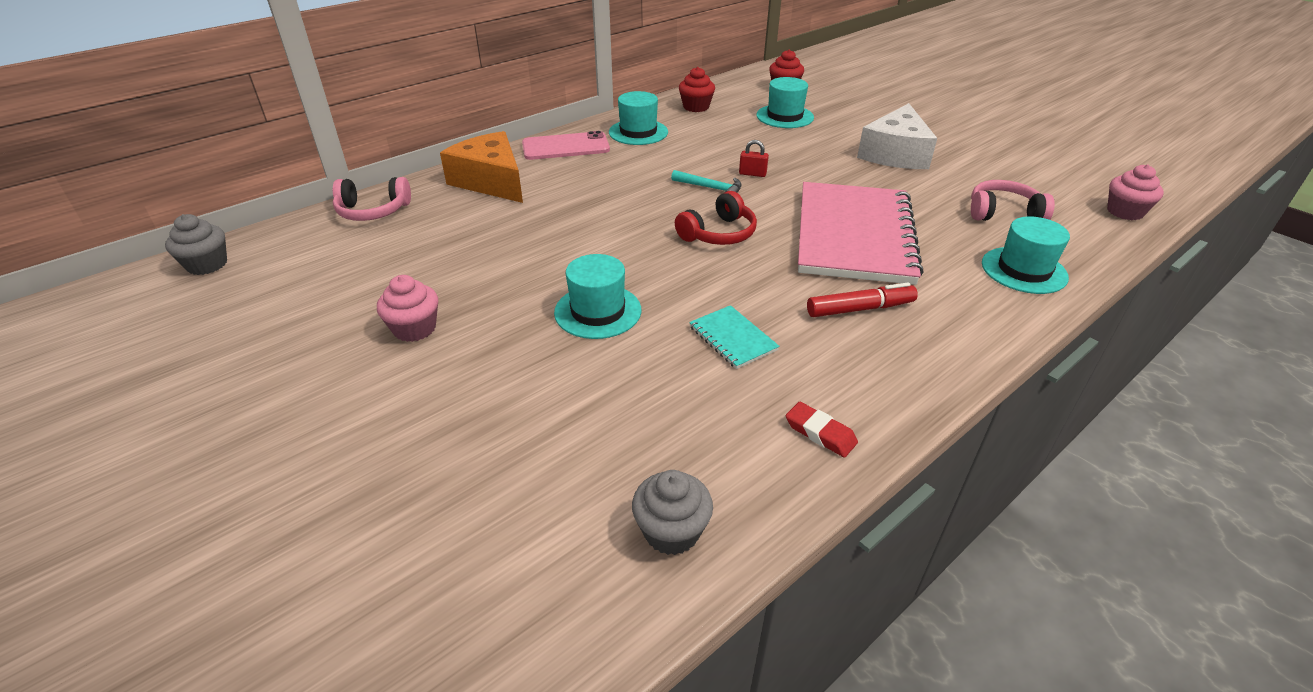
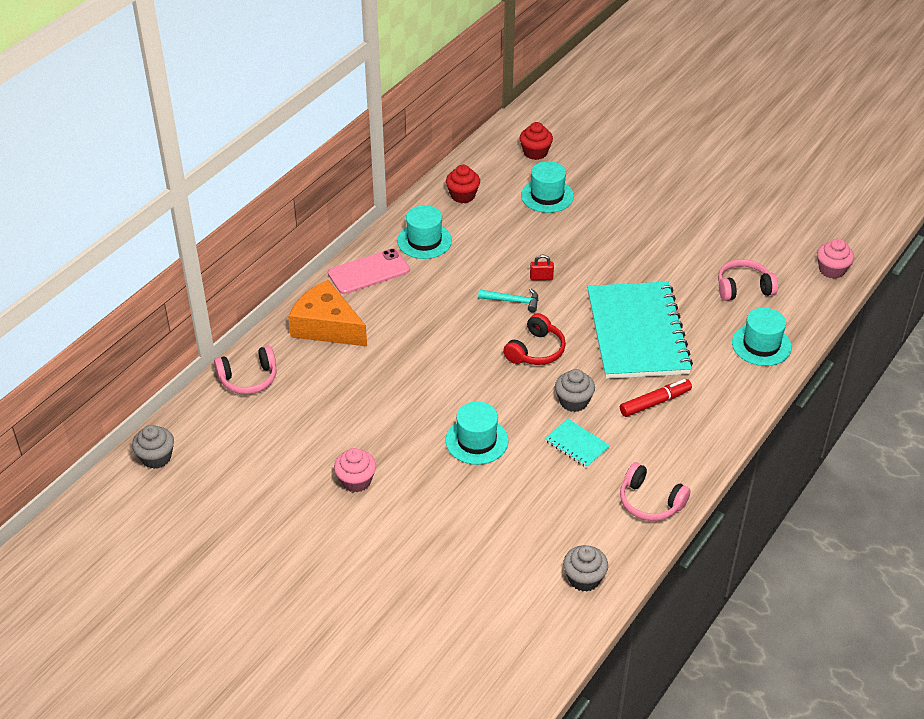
camera: 15 degrees left, 5 degrees up
(746, 290) = (573, 401): none -> grey cupcake
(820, 433) = (650, 502): red eraser -> pink headphones
(854, 235) = (637, 333): pink notebook -> turquoise notebook
(895, 154) = (652, 231): white cheese -> none

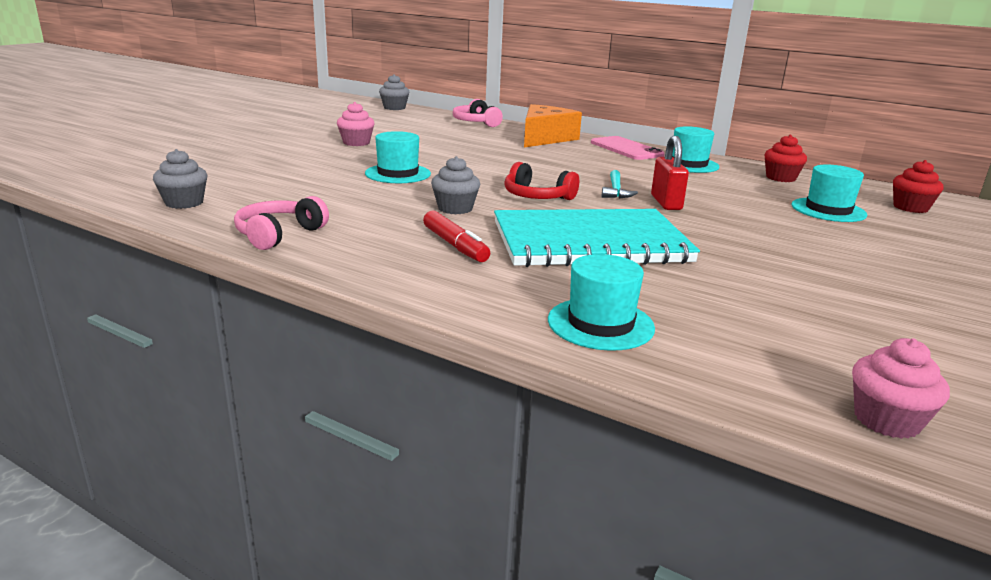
camera: 85 degrees right, 20 degrees down
(541, 278) = (666, 203): red padlock -> red padlock, size x1.75
(577, 444) = (385, 207): turquoise notebook -> none
(743, 288) = (744, 319): pink headphones -> none

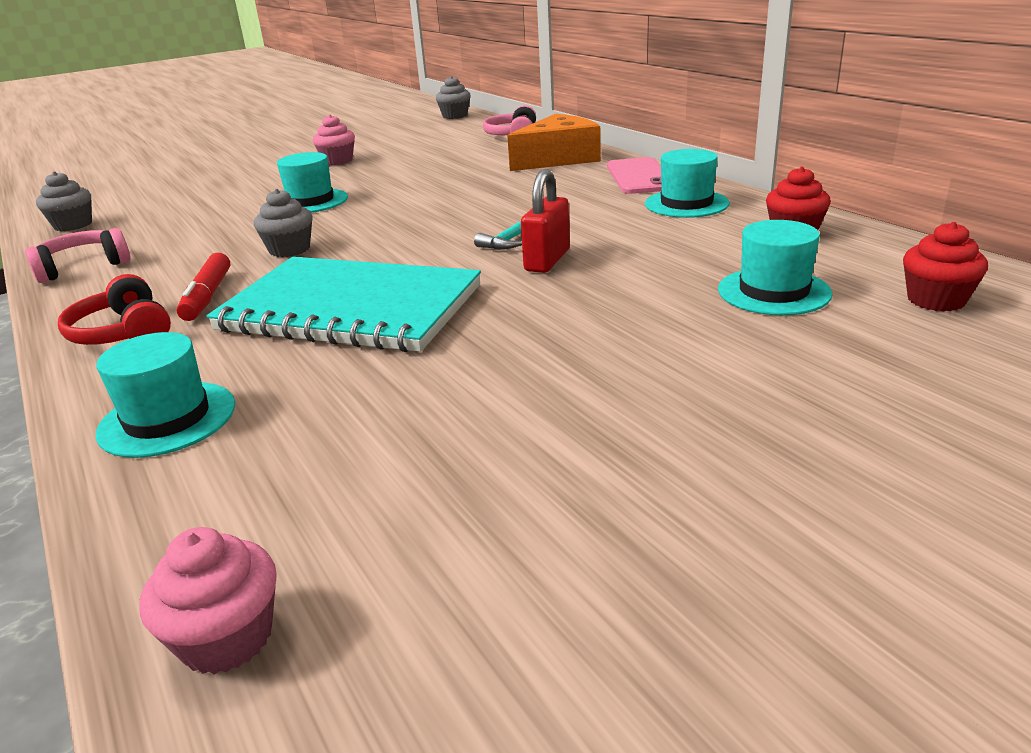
camera: 30 degrees right, 5 degrees up
(537, 197) = (403, 240): red headphones -> red headphones (123, 333)

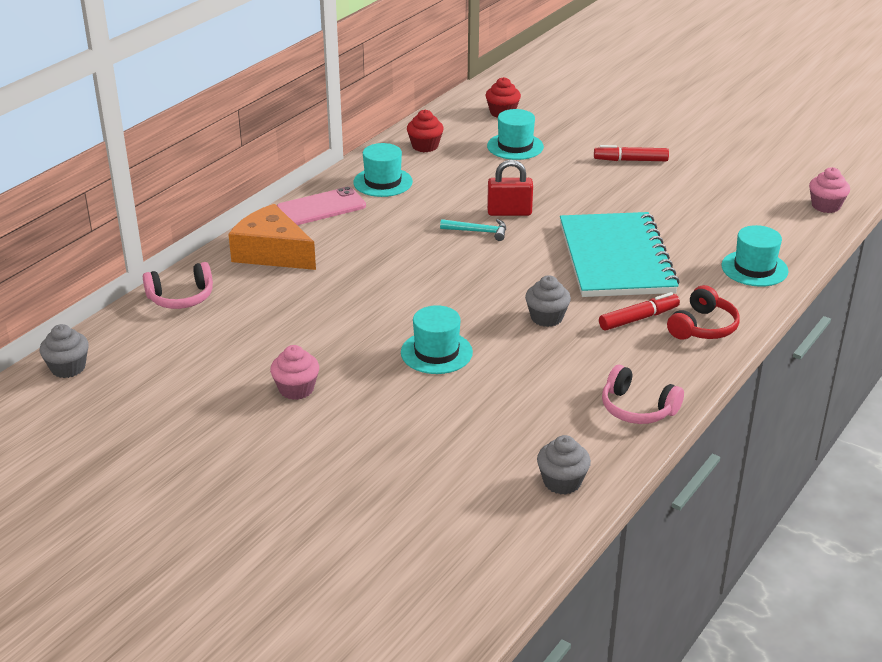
camera: 115 degrees left, 5 degrees up
(667, 391) = (630, 160): none -> red marker

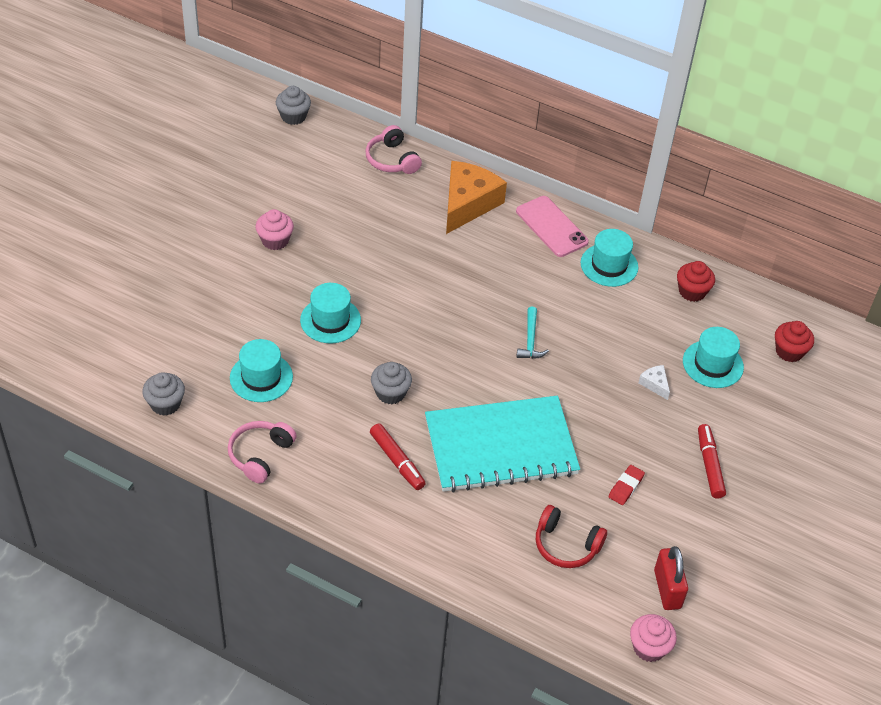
camera: 80 degrees right, 15 degrees up
(509, 212) = (572, 362): red padlock -> red padlock (667, 589)
(538, 175) = (655, 384): none -> white cheese
(658, 200) = (626, 487): none -> red eraser
(703, 327) = (388, 511): red headphones -> red headphones (566, 545)
(754, 268) = (500, 563): turquoise hat -> turquoise hat (261, 377)

